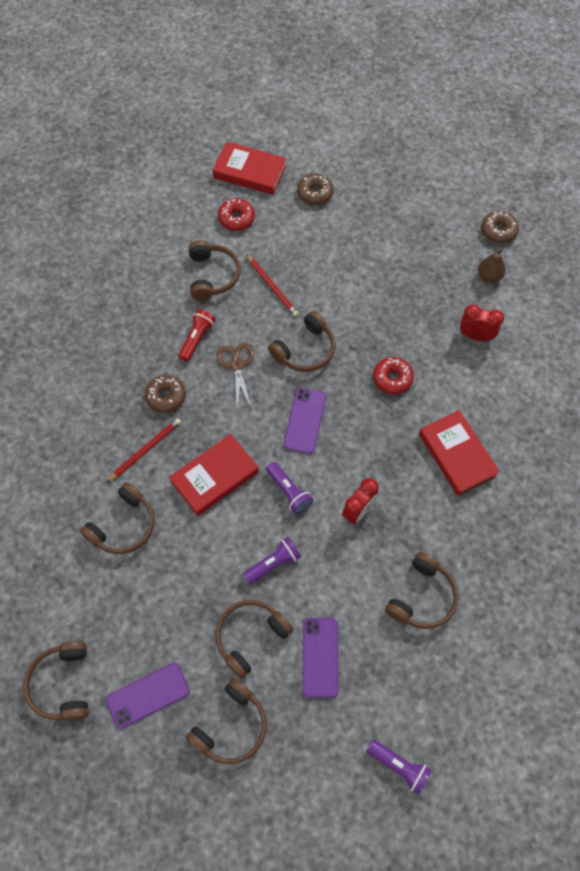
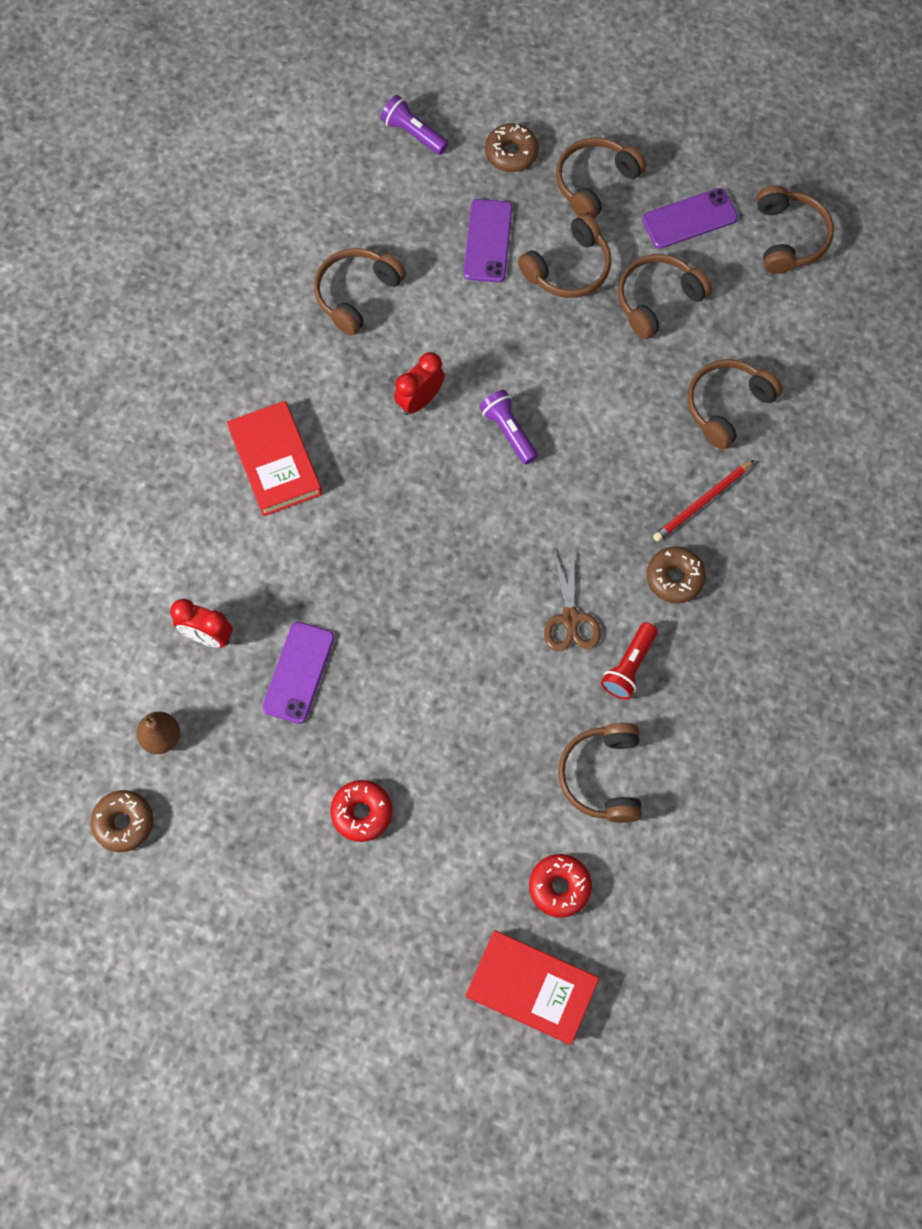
camera: 175 degrees left, 5 degrees up
(215, 477) = (606, 458): red book -> none
(272, 287) = (508, 747): red pencil -> none
(273, 563) = (535, 346): purple flashlight -> none
(305, 350) = (467, 634): brown headphones -> brown headphones (657, 300)
(305, 420) = (478, 526): purple phone -> purple phone (299, 672)
(315, 193) = (420, 929): brown donut -> brown donut (511, 153)
(392, 378) = (344, 578): red donut -> red donut (362, 813)

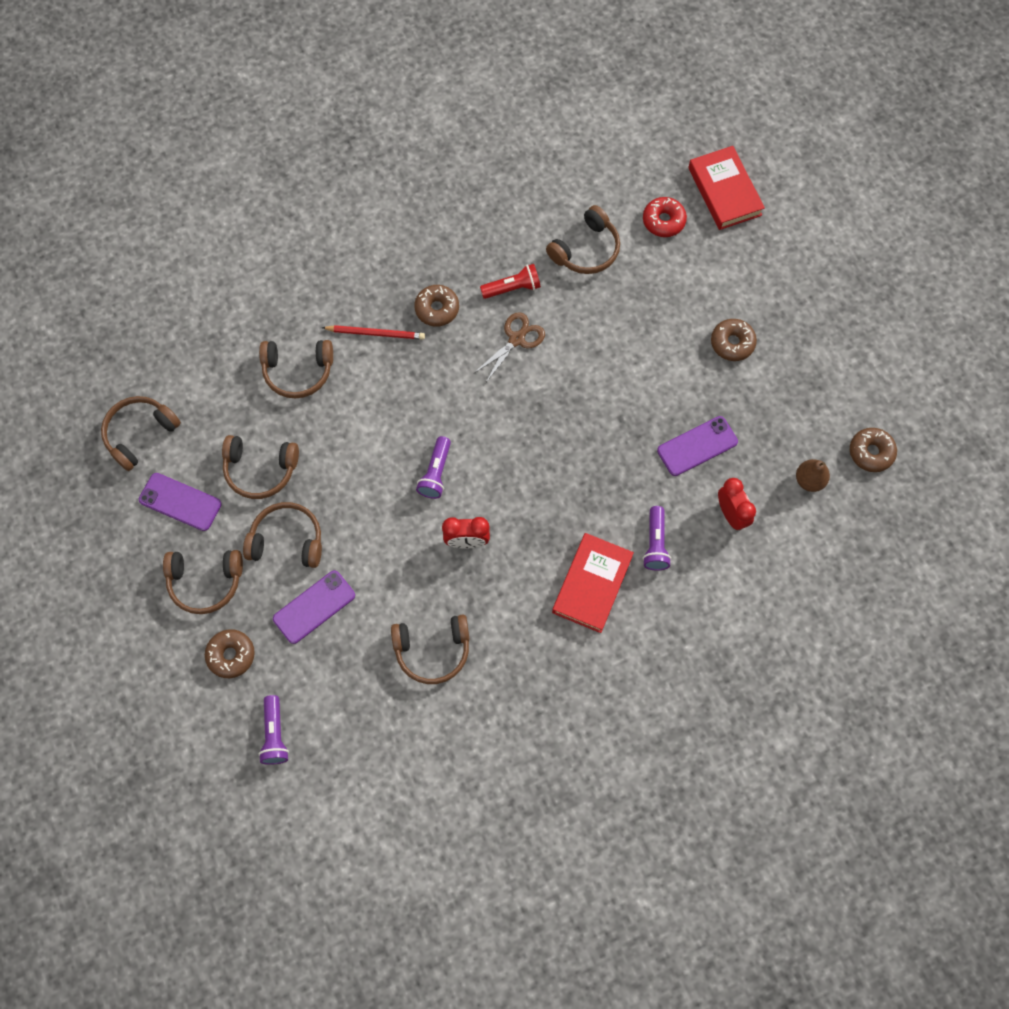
camera: 135 degrees left, 0 degrees up
(253, 546) = (655, 544): none -> purple flashlight
(362, 813) = (732, 343): red donut -> brown donut

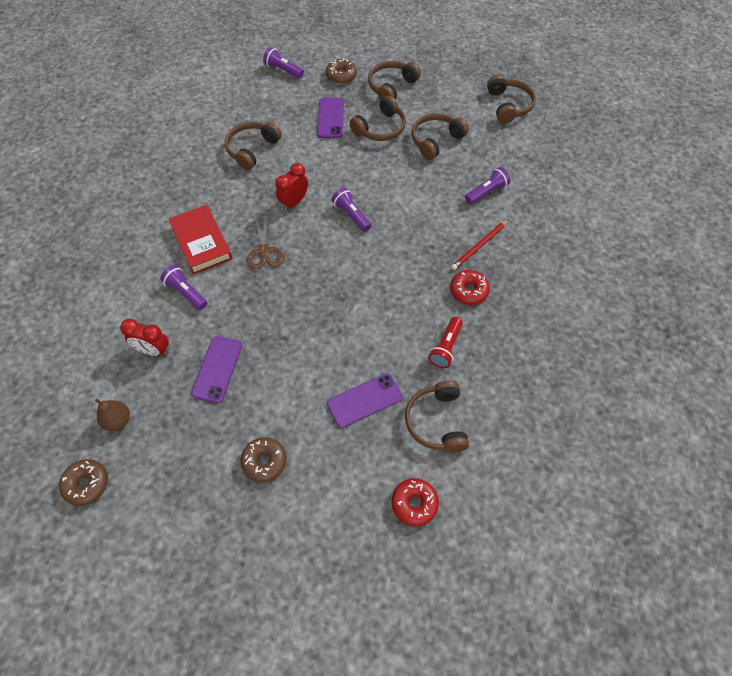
camera: 130 degrees right, 10 degrees down
(180, 502) = (449, 100): purple phone -> purple phone (364, 400)
(298, 371) = (486, 192): brown headphones -> purple flashlight
(437, 309) = (468, 291): brown donut -> red donut
(516, 339) = (402, 320): brown scissors -> brown scissors (264, 251)
(724, 191) = (401, 584): red book -> none

